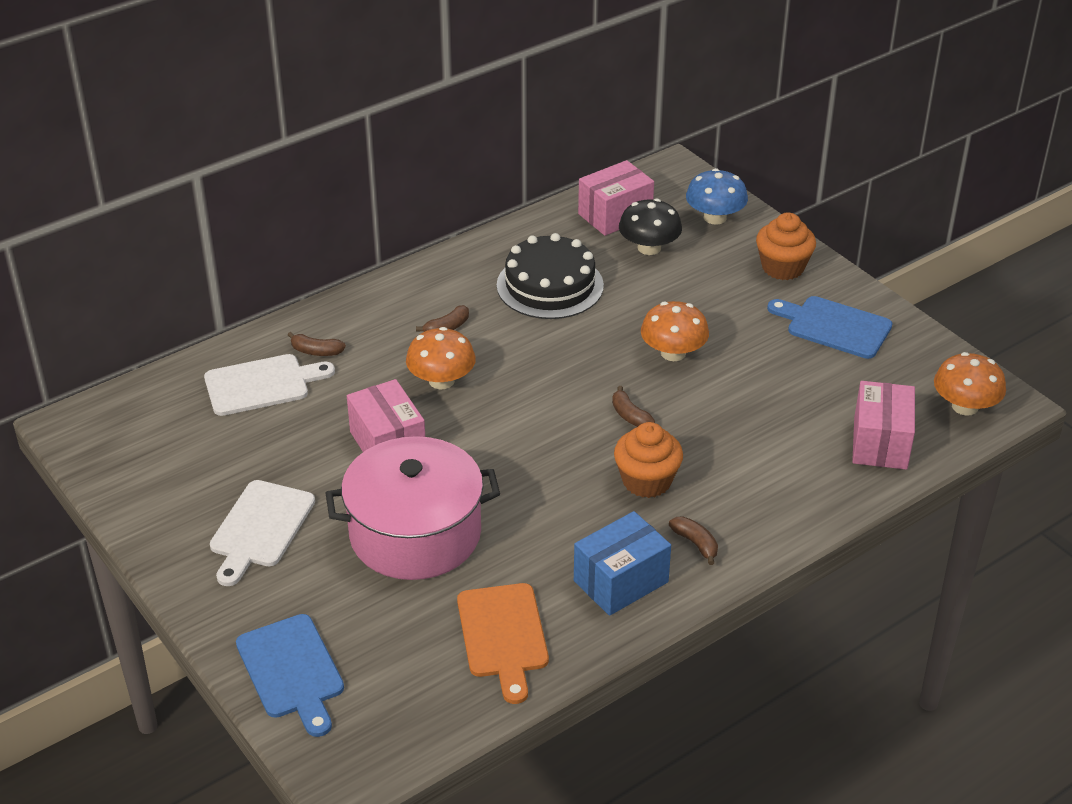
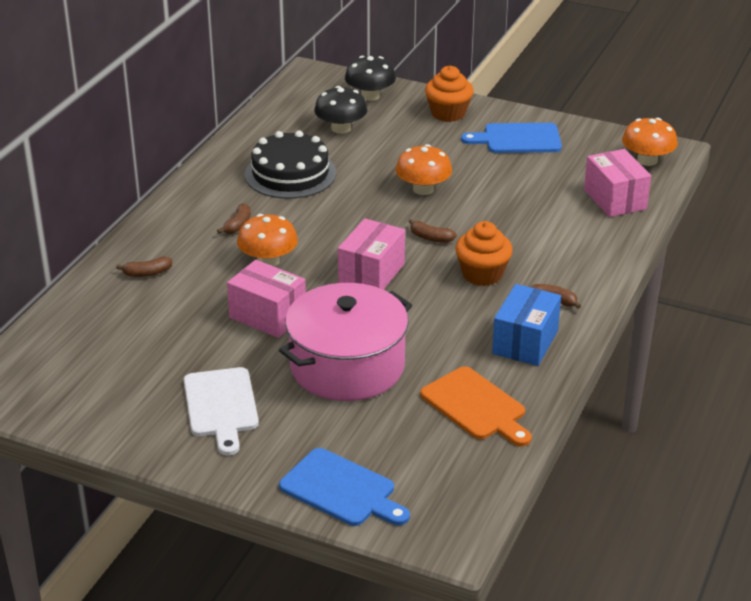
camera: 30 degrees left, 5 degrees down
(262, 384) = (124, 310): white cutting board -> none
(615, 215) = (295, 114): pink box -> pink box (371, 273)
(715, 217) = (370, 96): blue mushroom -> black mushroom

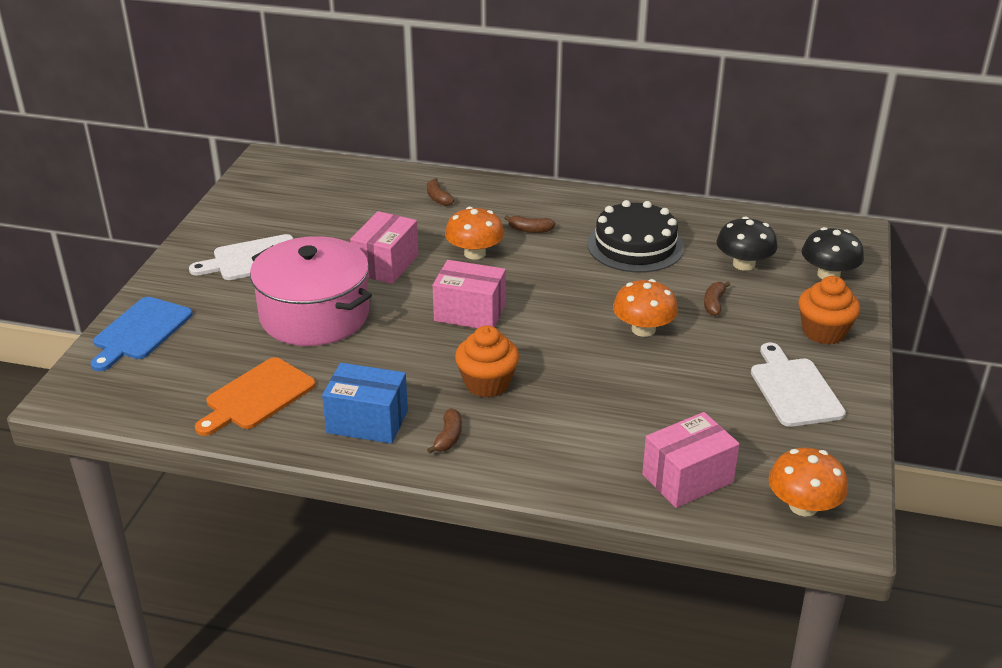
camera: 80 degrees right, 0 degrees up
(430, 238) = (547, 343): brown banana -> brown banana (714, 304)
(518, 139) = (794, 389): blue cutting board -> white cutting board

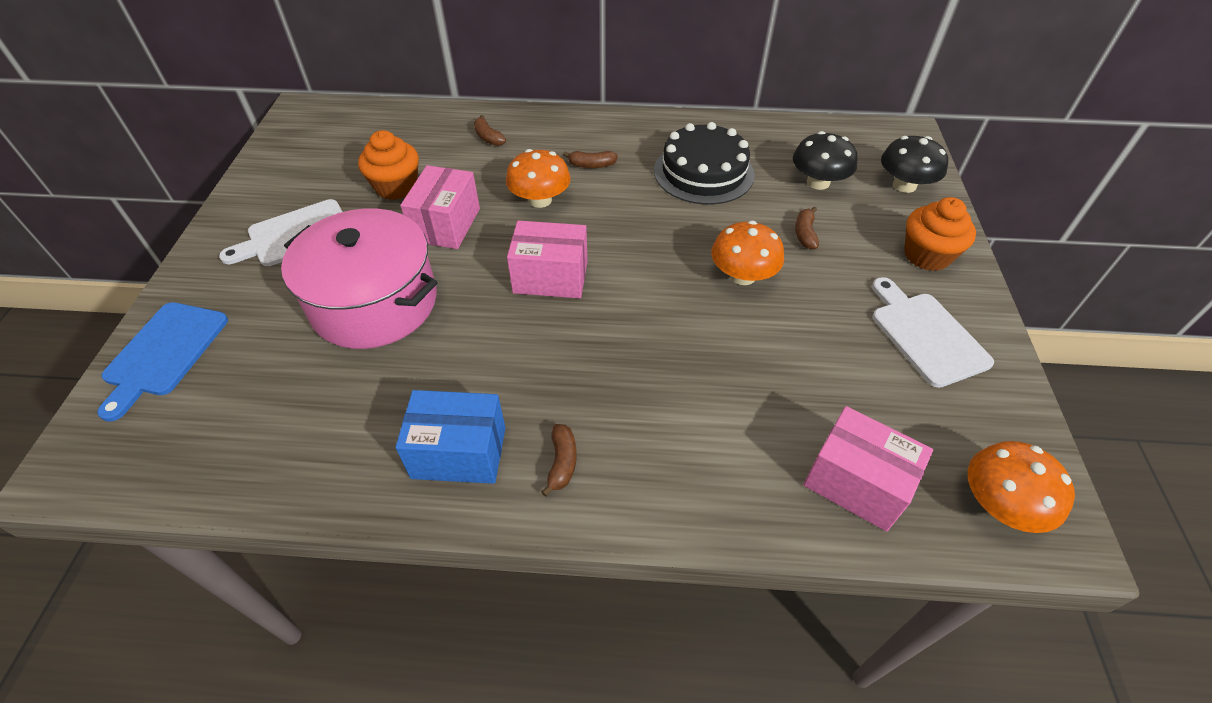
camera: 10 degrees left, 15 degrees up
(257, 396) = (316, 433): orange cutting board -> none
(487, 383) = (590, 373): orange cupcake -> orange cupcake (396, 187)
(687, 478) = (856, 483): pink box -> pink box turned 75 degrees clockwise

